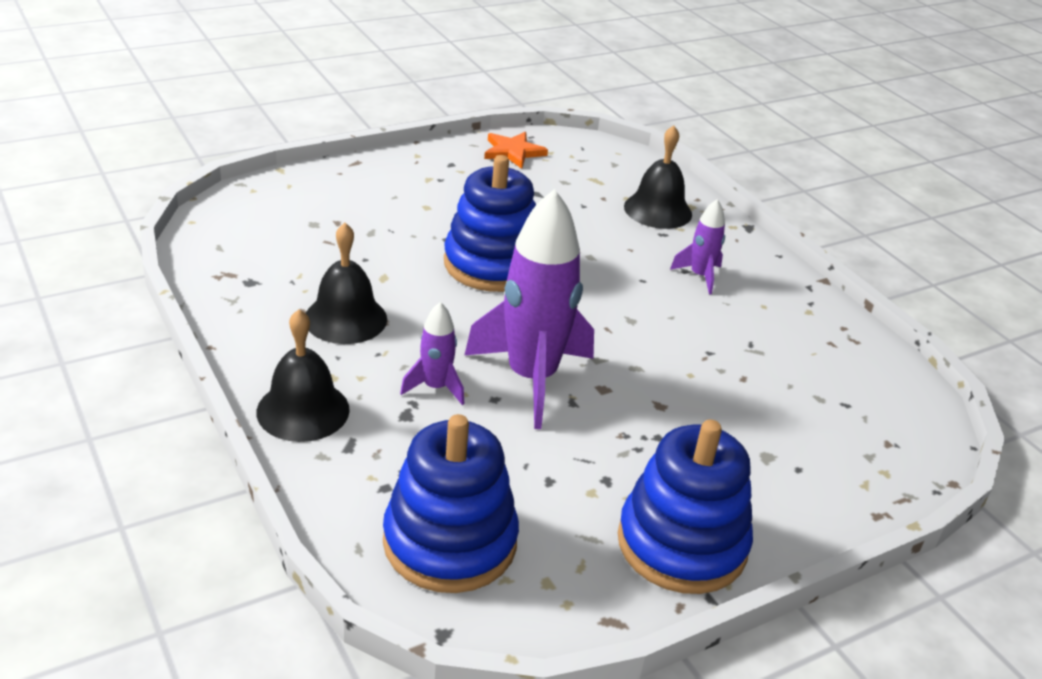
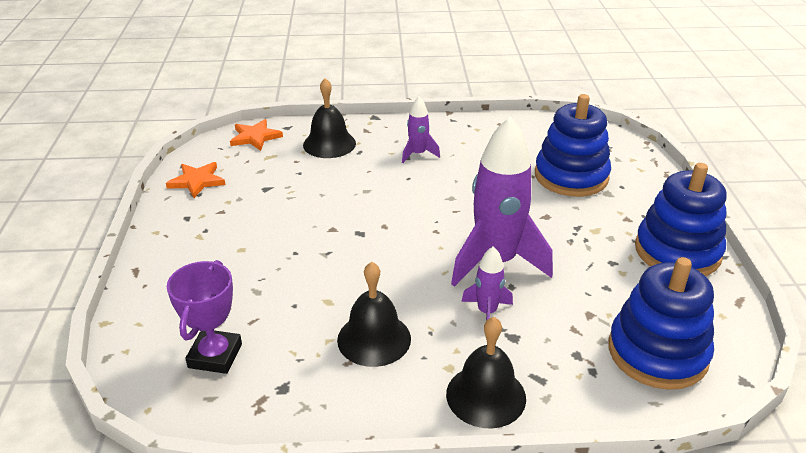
camera: 60 degrees left, 0 degrees up
(271, 235) = (215, 356): none -> purple trophy
(492, 264) = (347, 238): blue stacking toy -> blue stacking toy (571, 176)
(622, 161) = (255, 137): none -> orange star

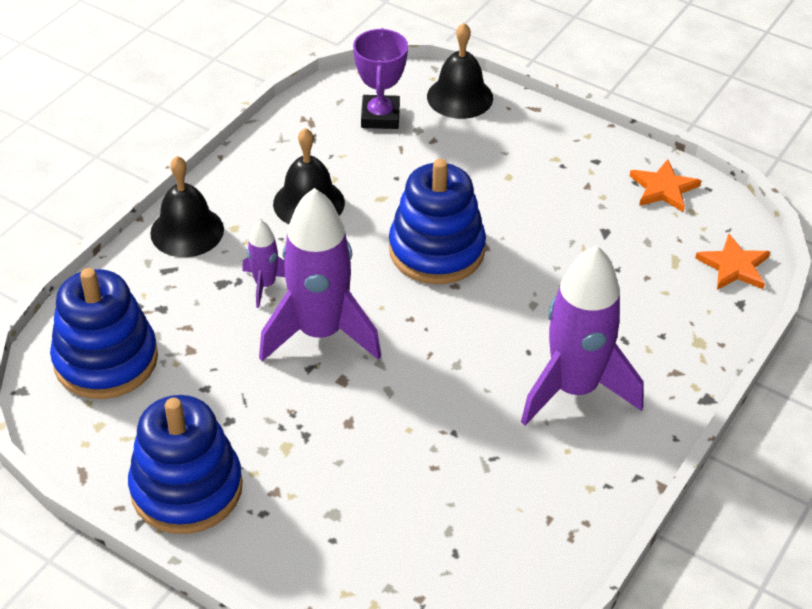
camera: 125 degrees right, 10 degrees up
(215, 356) = (380, 116): purple trophy -> purple trophy turned 45 degrees clockwise
(329, 144) = (665, 322): black bell -> black bell (460, 97)
(418, 154) = (574, 389): purple rocket -> purple rocket, size x2.10
(571, 176) = (397, 504): blue stacking toy -> blue stacking toy (436, 250)

